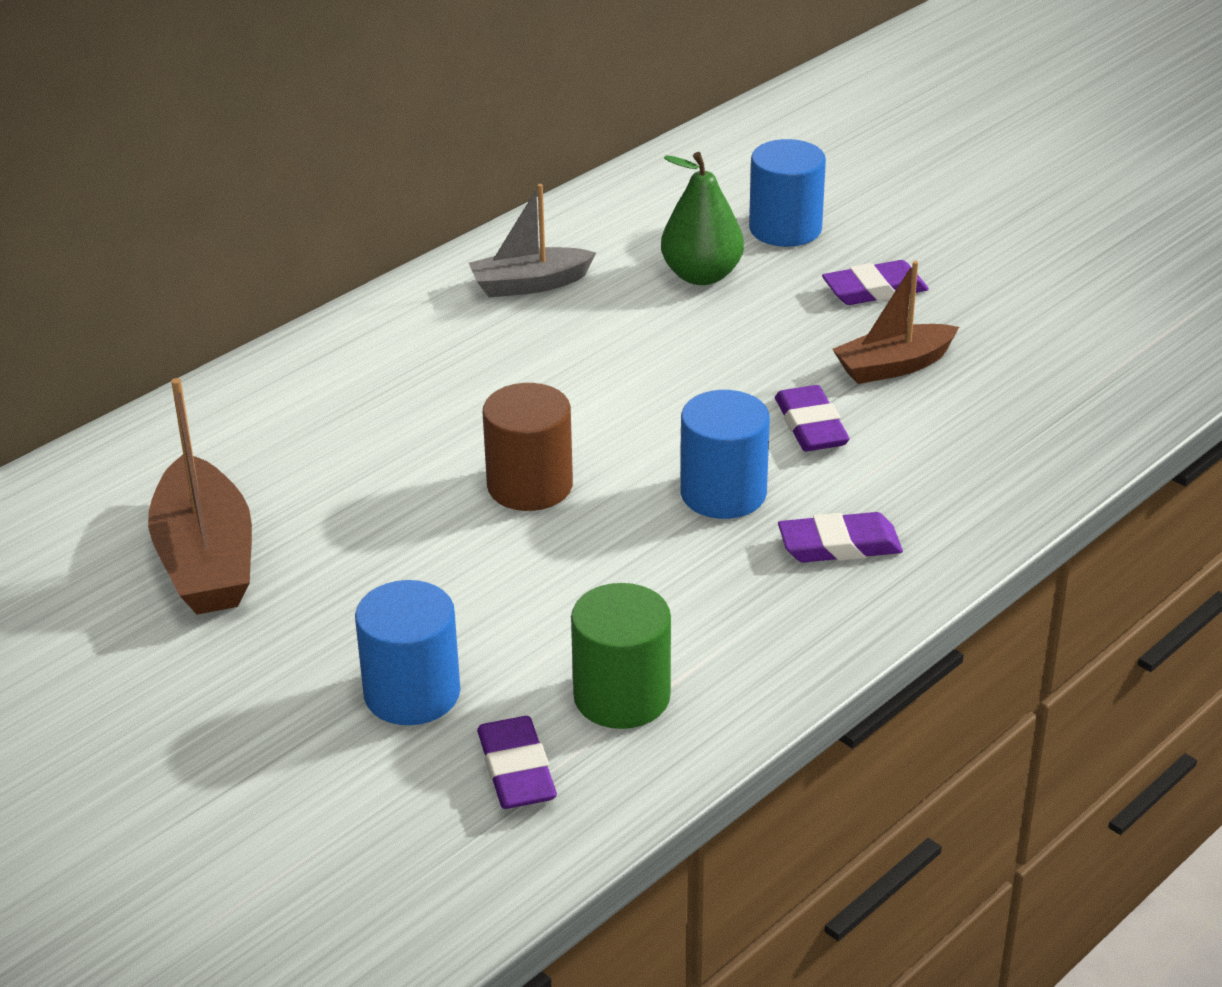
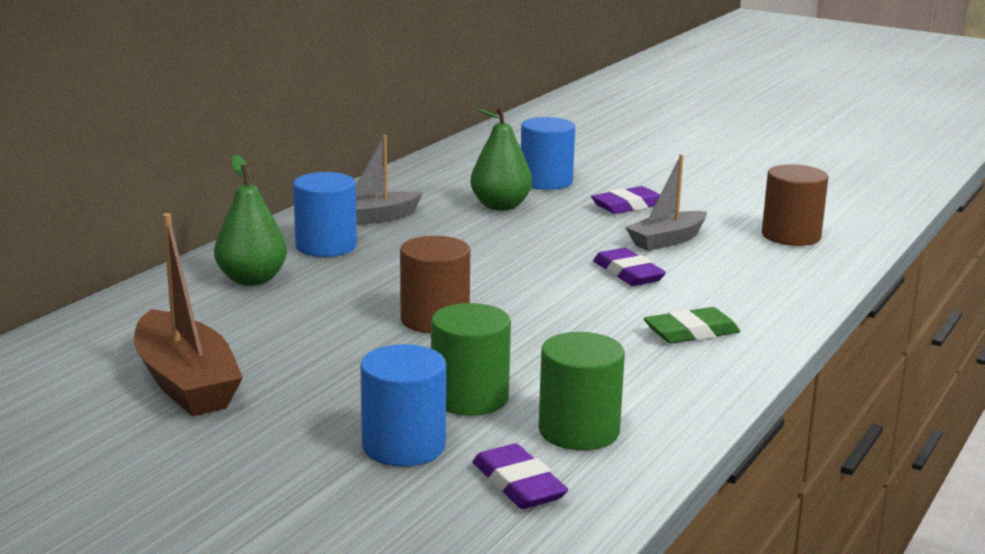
camera: 15 degrees left, 15 degrees down
(337, 389) = (252, 280): none -> green pear
(517, 626) = (469, 398): none -> green cylinder
(723, 493) = (586, 312): blue cylinder -> blue cylinder (326, 246)
(839, 545) = (691, 332): purple eraser -> green eraser
(893, 366) = (667, 240): brown boat -> grey boat
(1070, 373) = (791, 236): none -> brown cylinder

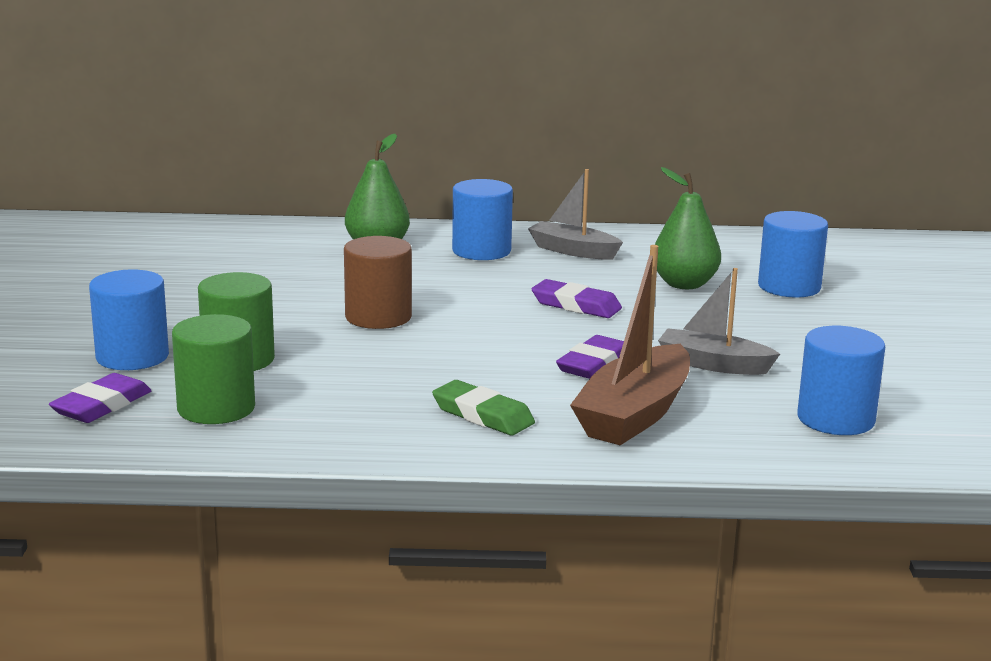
camera: 60 degrees right, 0 degrees up
(186, 383) = (172, 274): brown boat -> brown boat (634, 414)
(628, 206) = (785, 331): purple eraser -> purple eraser (576, 305)
(791, 236) = (835, 419): brown cylinder -> blue cylinder

